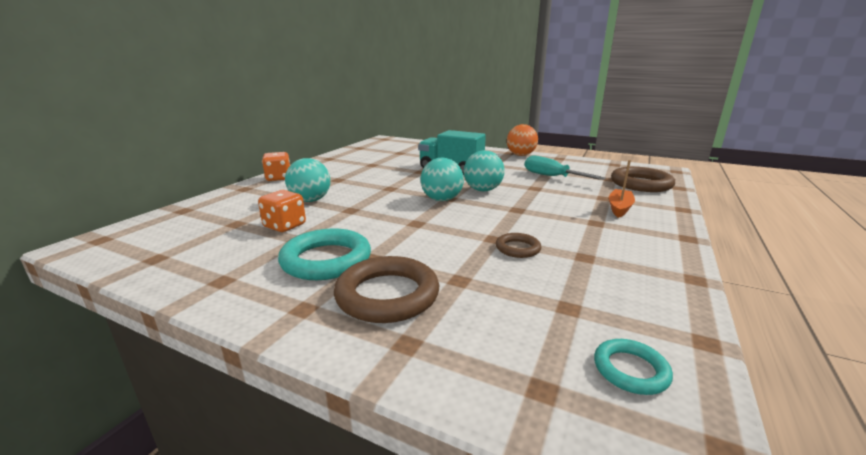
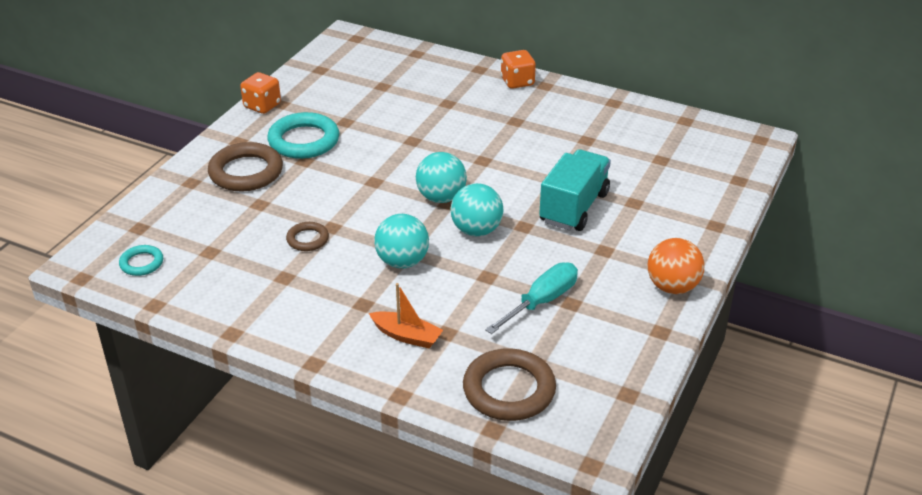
camera: 90 degrees right, 15 degrees up
(284, 226) = (374, 111): orange dice -> orange dice (262, 106)
(310, 200) = (441, 114): turquoise ball -> turquoise ball (402, 262)

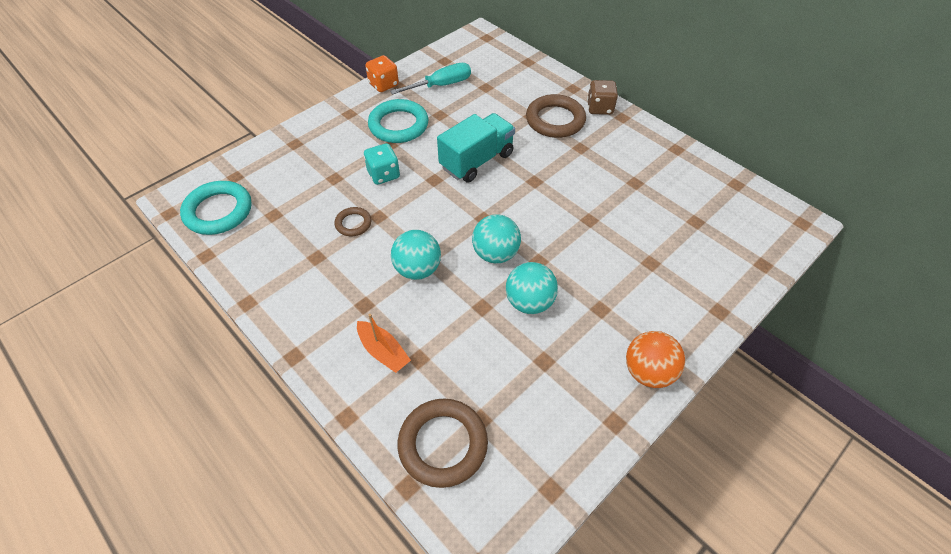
camera: 20 degrees right, 15 degrees up
(141, 263) = (218, 211): turquoise ring -> turquoise ring, size x1.89
(246, 172) = (340, 144): brown ring -> brown ring (555, 120)
(314, 189) = (383, 174): none -> turquoise dice
(441, 198) = (481, 211): turquoise ball -> turquoise ball (529, 302)
(517, 82) = (600, 108): orange dice -> brown dice
(541, 302) = (517, 351): turquoise screwdriver -> turquoise screwdriver (441, 85)
(574, 207) = (592, 253): turquoise truck -> turquoise truck (477, 161)

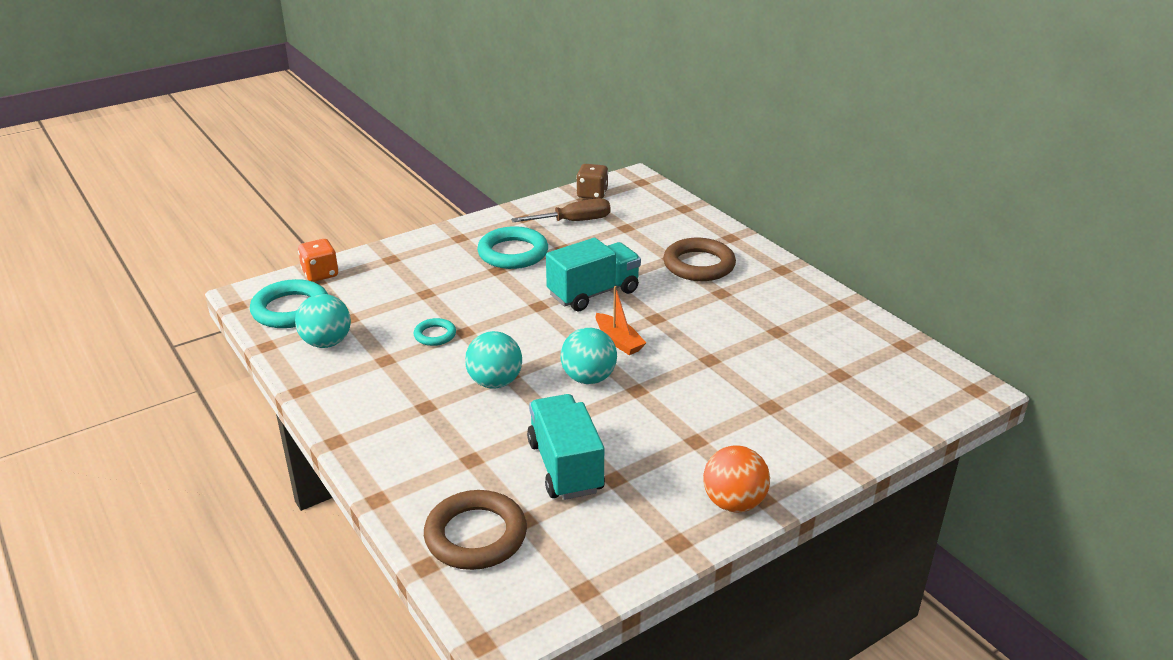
camera: 10 degrees right, 20 degrees down
(353, 223) = (435, 335): brown ring -> turquoise ring
(383, 84) = (507, 215): orange dice -> orange dice (320, 274)
(383, 174) = (482, 295): turquoise dice -> none
(383, 351) = (434, 449): orange boat -> orange boat (618, 341)
(441, 85) = (573, 221): turquoise screwdriver -> brown screwdriver
(500, 354) = (565, 466): none -> turquoise truck
(529, 302) = (614, 425): turquoise ball -> turquoise ball (326, 343)
(600, 108) = (757, 258): brown dice -> brown dice (592, 194)

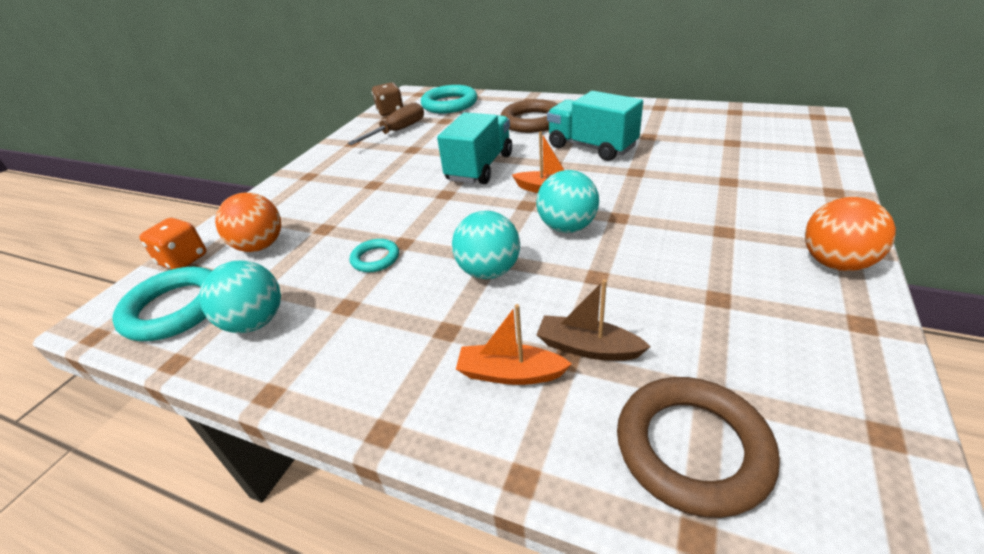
camera: 30 degrees left, 5 degrees up
(374, 287) = (260, 246): none -> orange ball
(431, 449) = (510, 373): none -> orange boat
(491, 460) = (587, 348): none -> brown boat
(513, 253) = (373, 168): turquoise ring -> turquoise ring (449, 104)
(565, 466) = (662, 312): turquoise truck -> turquoise truck (591, 147)

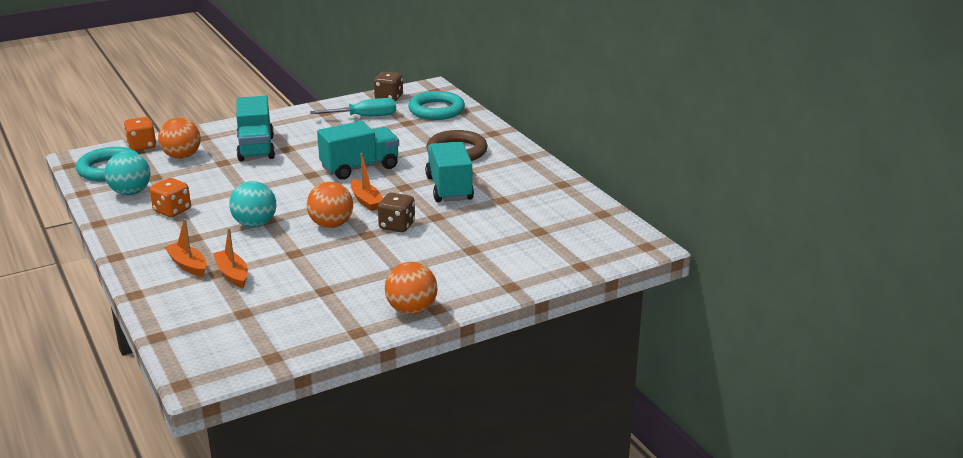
camera: 35 degrees right, 10 degrees down
(339, 199) = (256, 148): none -> turquoise truck
(355, 313) = (172, 211): none -> orange dice
(375, 259) = (219, 191): turquoise ring -> none
(397, 131) = (364, 117): brown screwdriver -> turquoise screwdriver
(567, 227) = (331, 225): turquoise ball -> orange ball
(587, 348) = (232, 274): brown boat -> orange boat
(625, 195) = (397, 226): none -> brown dice
(692, 448) = (202, 320): brown ring -> none

